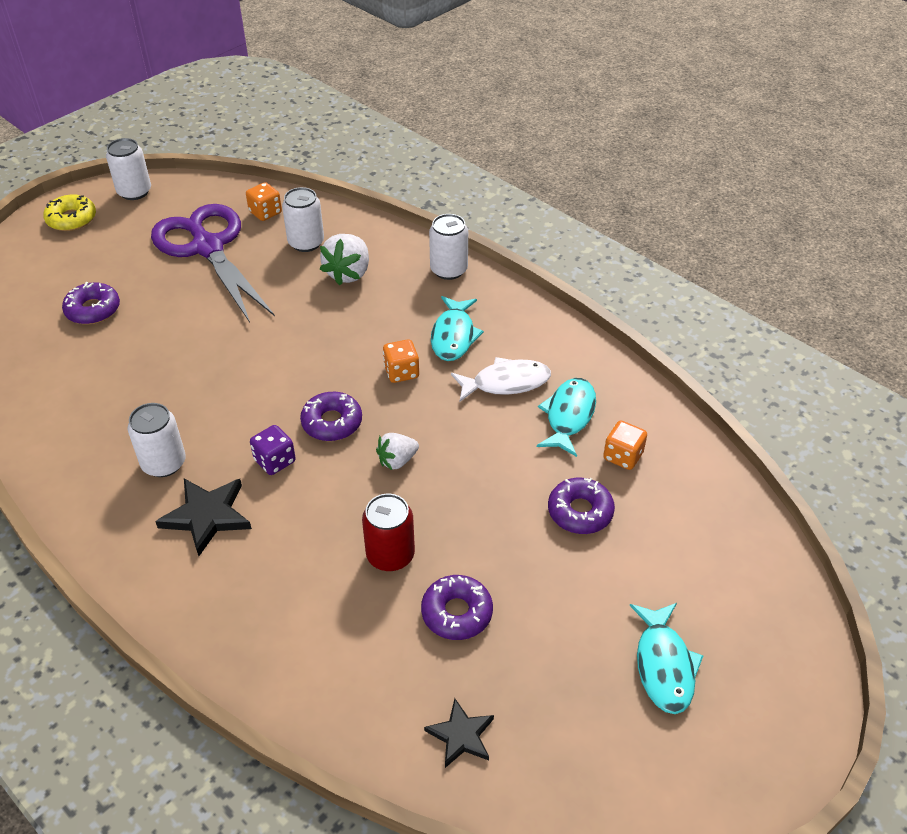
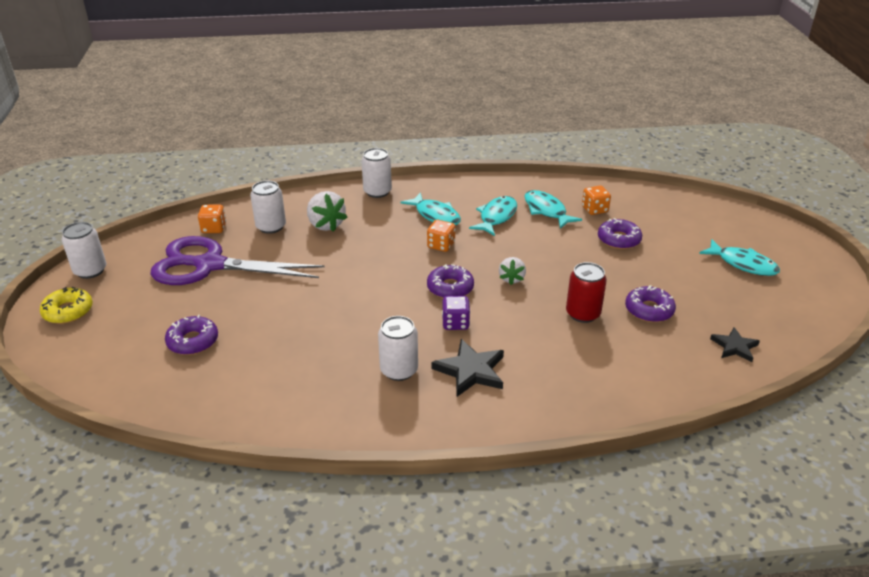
camera: 50 degrees left, 10 degrees down
(506, 382) = (496, 217): white fish -> turquoise fish

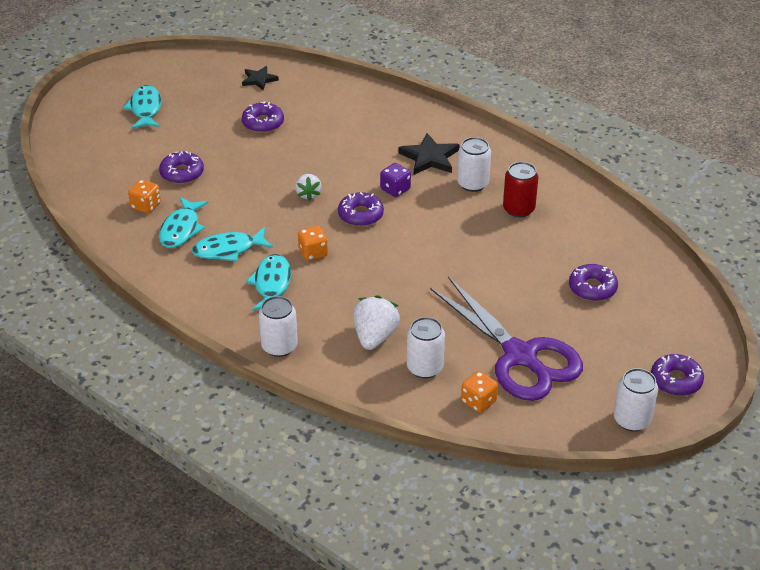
camera: 135 degrees left, 5 degrees up
(68, 311) = (676, 380): yellow donut -> purple donut
(511, 279) = (308, 194): white strawberry -> white strawberry turned 120 degrees clockwise
(583, 314) = (306, 145): red can -> red can (518, 209)

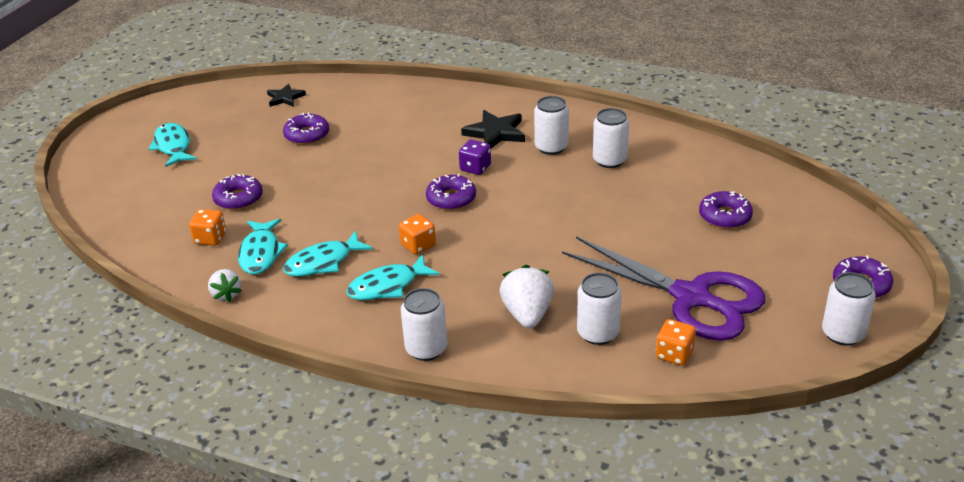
camera: 15 degrees left, 5 degrees down
(272, 284) = (387, 286): turquoise fish -> turquoise fish turned 105 degrees counterclockwise
(308, 194) = (386, 191): white strawberry -> white strawberry (226, 294)
(518, 209) = (609, 160): red can -> white can

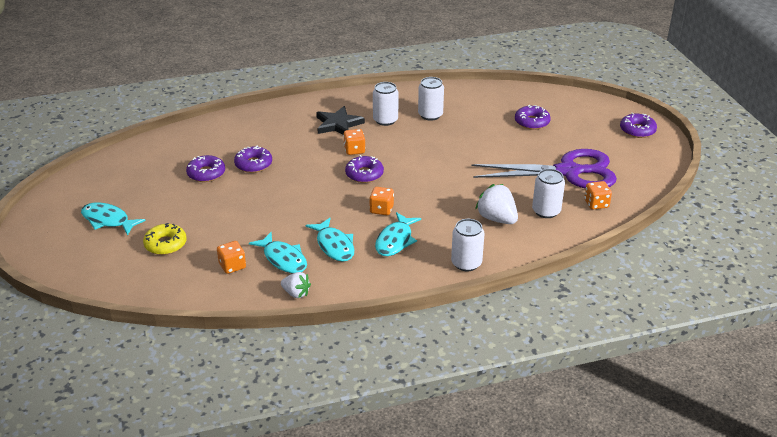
camera: 40 degrees left, 0 degrees up
(186, 190) = (165, 244): none -> yellow donut
(238, 198) = (215, 233): purple donut -> purple donut (253, 164)
(285, 98) = (151, 155): black star -> none
(323, 262) = (334, 246): turquoise fish -> turquoise fish turned 45 degrees counterclockwise
(475, 168) = (354, 150): purple dice -> orange dice
(843, 334) = (658, 158): white can -> none

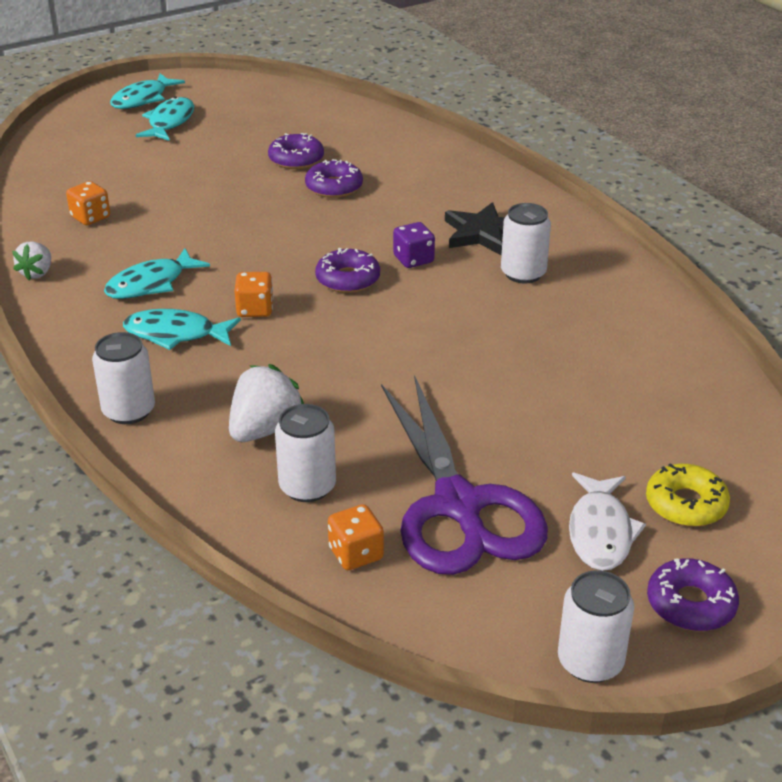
camera: 75 degrees right, 0 degrees up
(165, 244) = (128, 166): yellow donut -> yellow donut (686, 504)
(283, 259) = (112, 250): turquoise fish -> turquoise fish (143, 99)
(354, 150) = (413, 259): orange dice -> purple dice
(430, 115) = (570, 315): white can -> white can (590, 662)
(532, 122) = (623, 438): purple donut -> none
(592, 140) = (600, 532): none -> white fish

